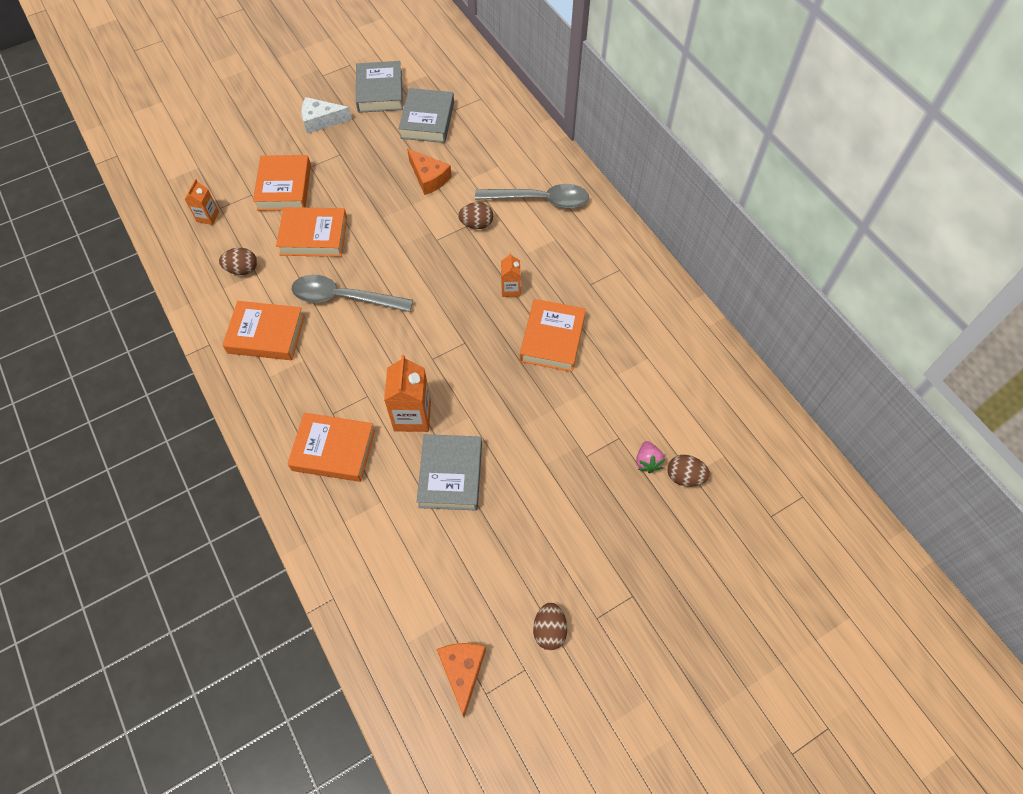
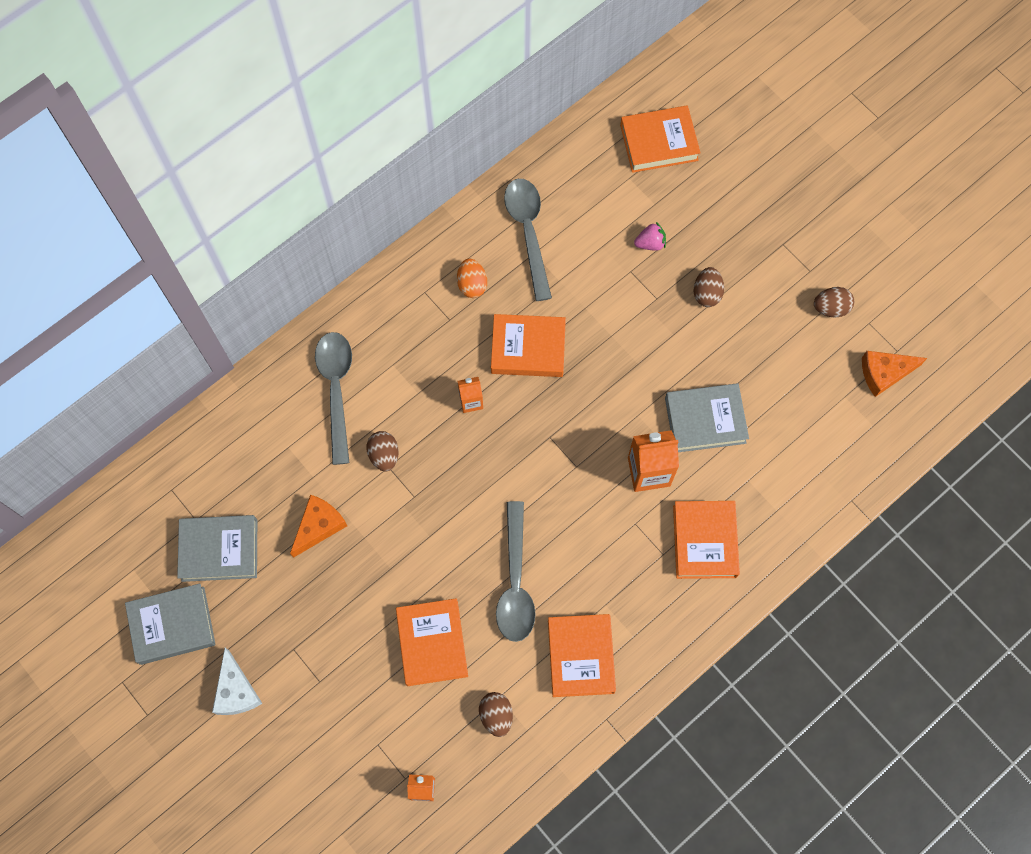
camera: 100 degrees left, 10 degrees up
(284, 187) = (360, 705): orange book -> orange book (659, 143)
(622, 305) = (472, 284): none -> orange egg
(670, 357) = (528, 232): none -> grey spoon
(684, 476) = (658, 210): brown egg -> brown egg (706, 293)

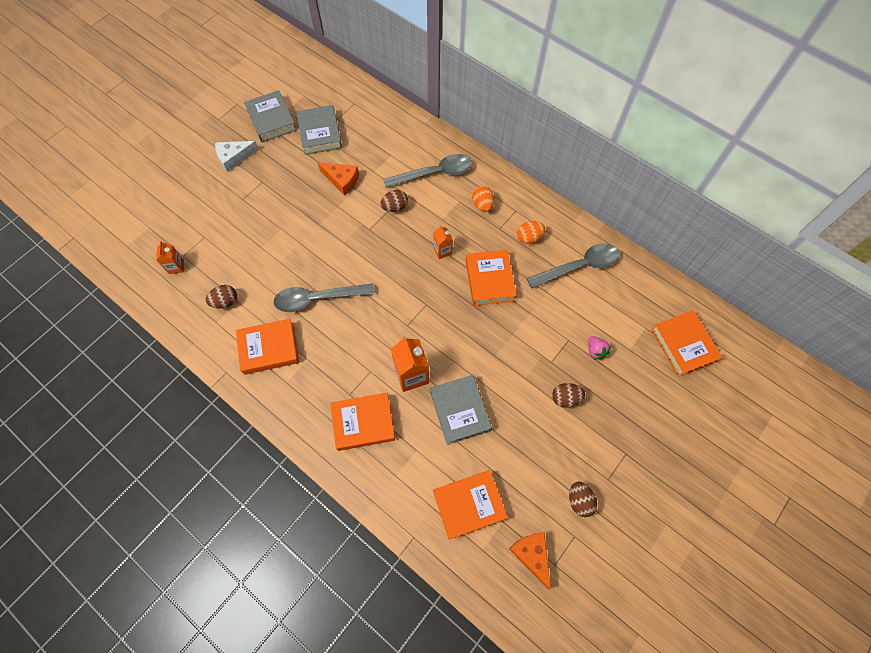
camera: 80 degrees right, 5 degrees down
(406, 334) = (482, 205): none -> orange egg
(432, 643) = (271, 256): orange book -> orange book (469, 505)

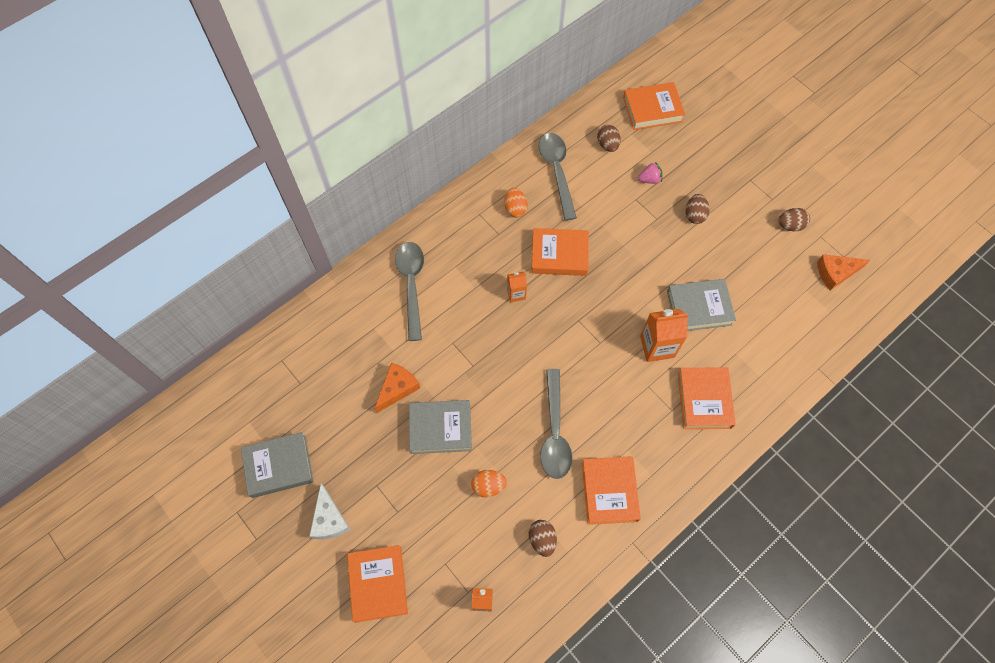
camera: 80 degrees left, 0 degrees up
(320, 133) = (318, 407): grey book -> grey book (440, 428)
(395, 207) = (449, 334): brown egg -> brown egg (607, 145)
(469, 505) = (790, 315): orange book -> orange book (378, 584)
(482, 205) = (465, 244): orange egg -> orange egg (488, 486)

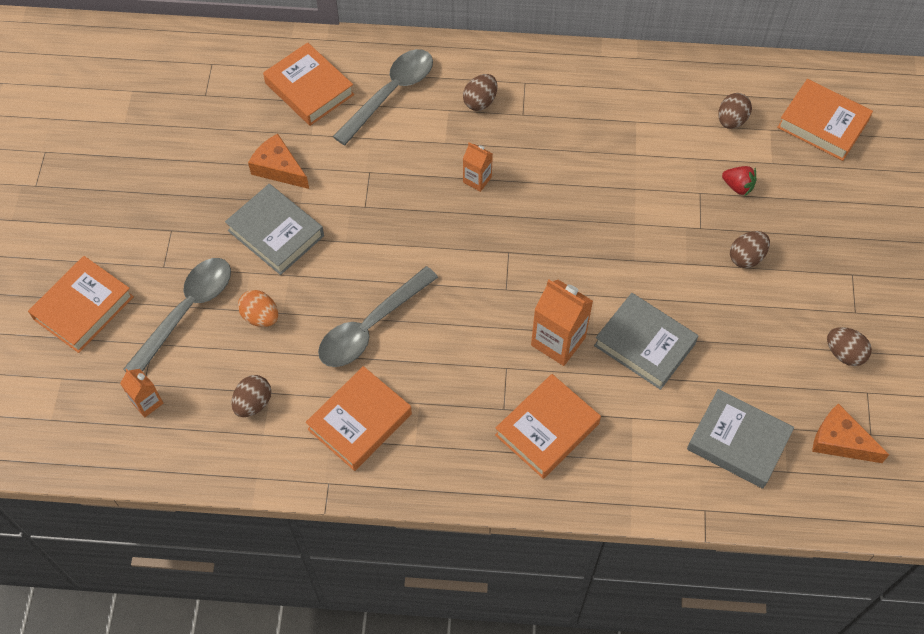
camera: 45 degrees right, 5 degrees down
(279, 466) = (115, 145): grey book -> grey book (738, 442)
(329, 519) = (105, 222): white cheese -> none
(397, 388) = (279, 168): orange cheese -> orange cheese turned 135 degrees counterclockwise
(467, 246) = (480, 101): none -> brown egg
(515, 208) = (565, 105): orange egg -> none
(557, 171) = (648, 104): grey spoon -> grey spoon (187, 310)
(559, 255) = (560, 180): orange book -> orange book (309, 89)
(649, 179) = (738, 186): pink strawberry -> red strawberry

